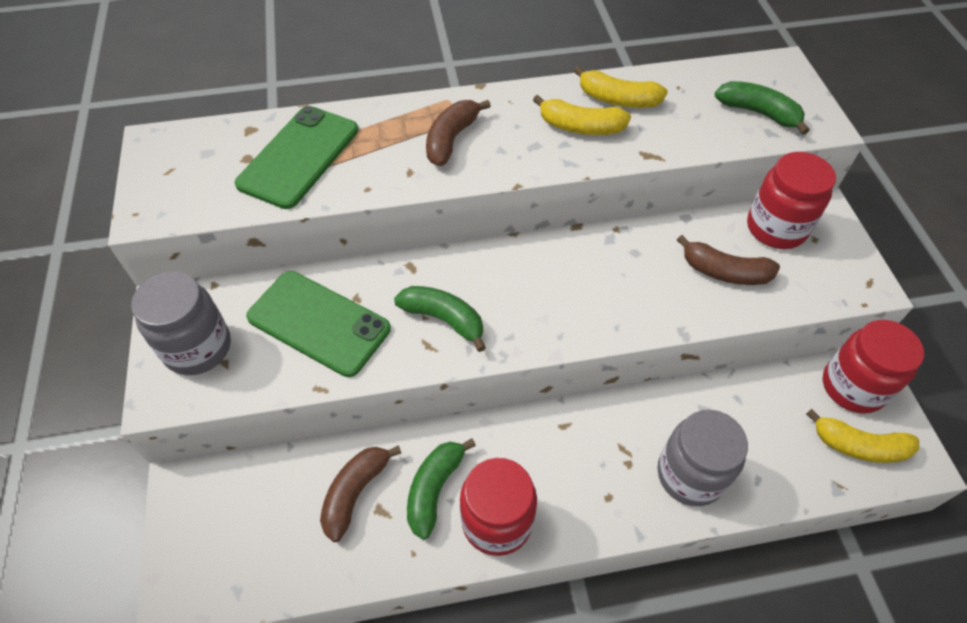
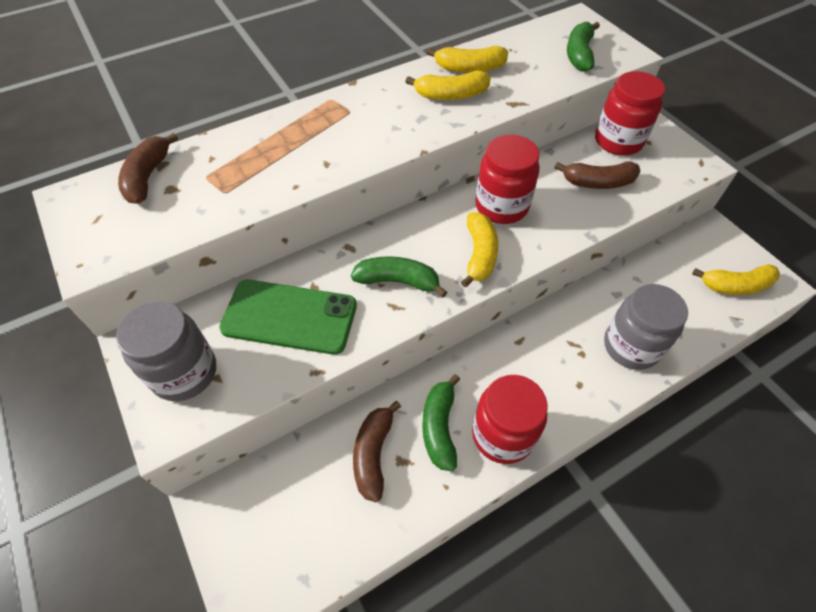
camera: 20 degrees left, 0 degrees up
(299, 157) = (220, 175): green phone -> none
(451, 139) = (349, 129): brown banana -> brown banana (148, 177)
(545, 316) = (479, 254): none -> yellow banana
(758, 113) = (579, 54): green banana -> green banana turned 90 degrees counterclockwise
(852, 387) = (711, 245): red jar -> red jar (501, 206)

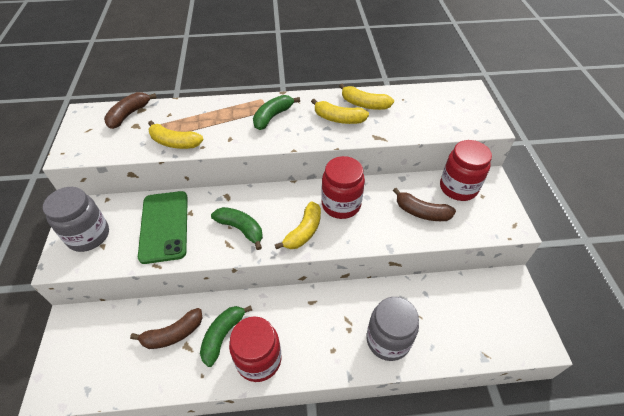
camera: 25 degrees right, 5 degrees down
(289, 317) = (164, 226): green phone -> green phone turned 45 degrees clockwise
(373, 454) = (173, 334): brown banana -> brown banana turned 150 degrees counterclockwise
(579, 54) = (450, 116): green banana -> green banana (272, 117)
(735, 285) = (501, 330): yellow banana -> yellow banana (175, 142)

